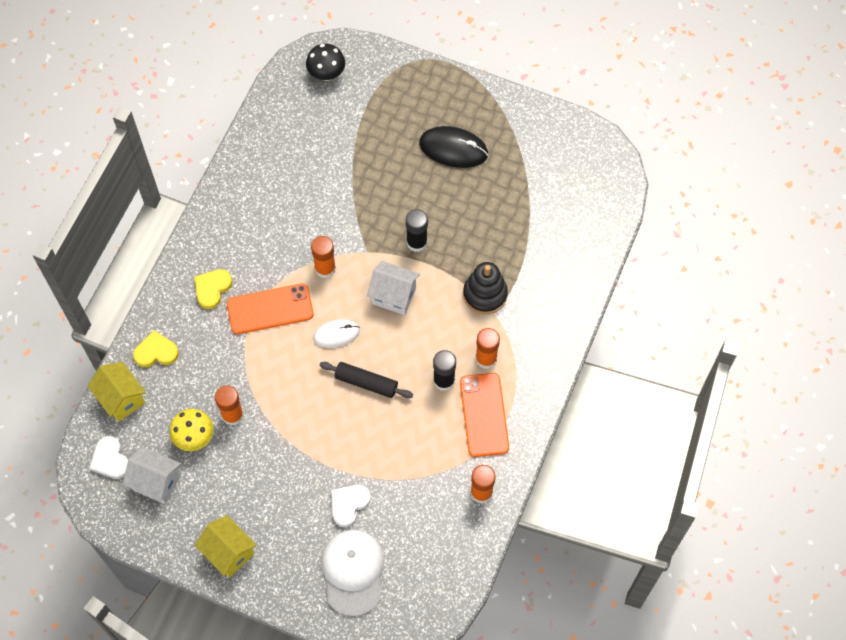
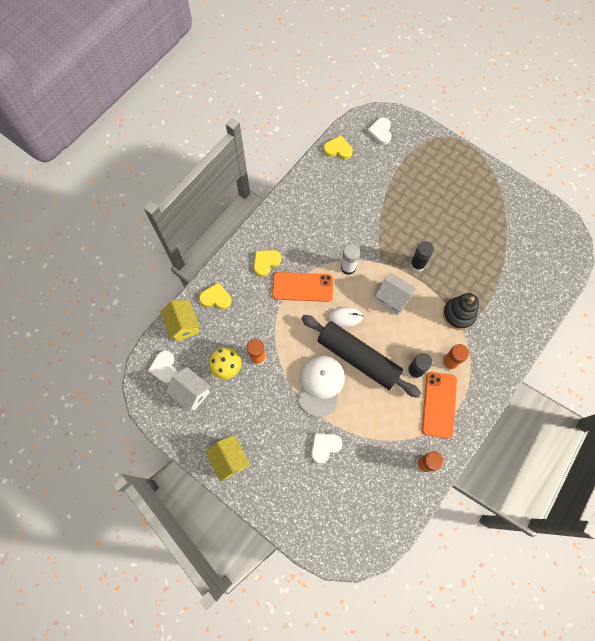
camera: 15 degrees right, 5 degrees up
(273, 112) = (338, 149): none -> yellow heart
(325, 268) = (348, 267): orange glue stick -> white glue stick
(326, 74) = (380, 132): black mushroom -> white heart
(353, 572) = (316, 500): white cap -> white cap (320, 385)
(366, 383) = (358, 358): black rolling pin -> black rolling pin, size x1.89
(453, 149) = (458, 204): black mouse -> none

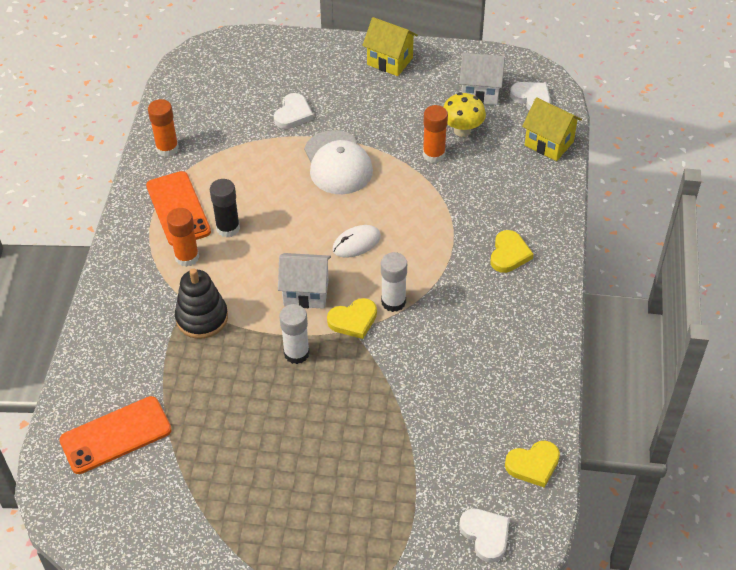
camera: 150 degrees right, 20 degrees down
(216, 298) = (537, 187): yellow heart -> yellow heart (353, 320)
(302, 287) = (438, 250): orange phone -> orange phone (116, 435)
(358, 358) = (309, 208): black rolling pin -> none
(417, 264) = (296, 353): black glue stick -> white glue stick

